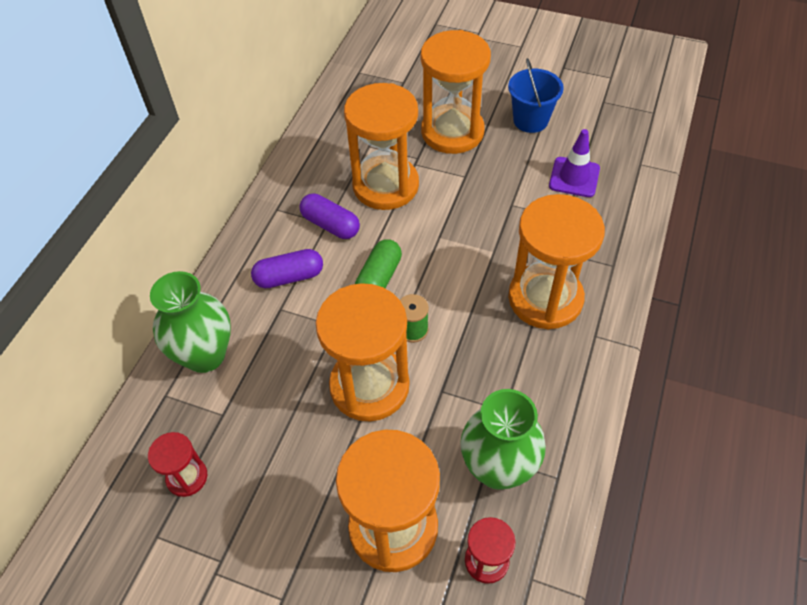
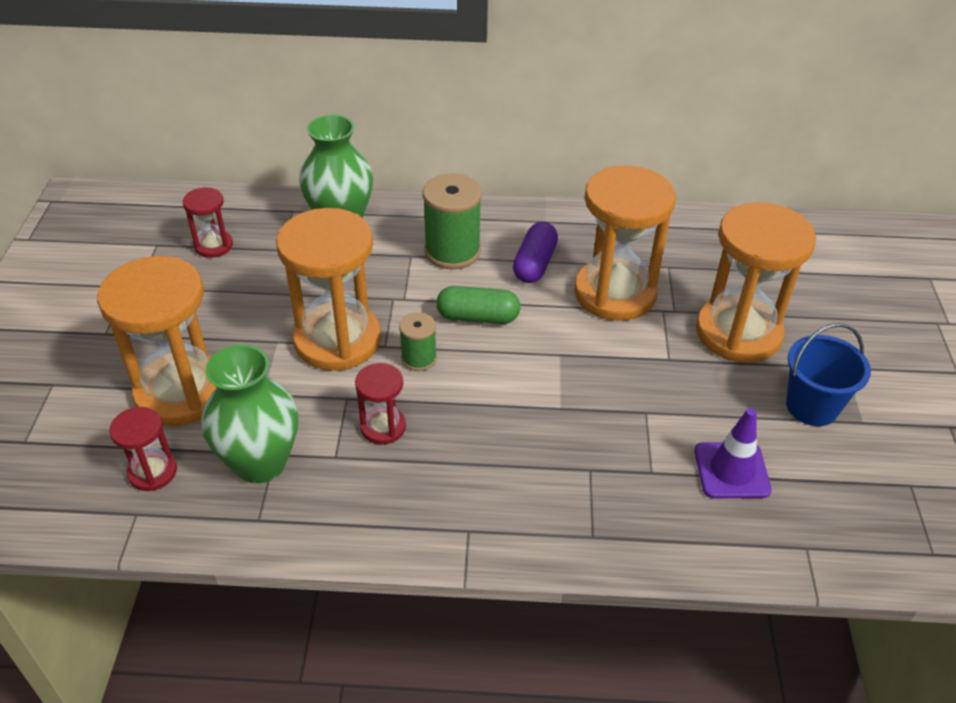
camera: 70 degrees right, 10 degrees down
(289, 277) = (452, 251): purple capsule -> green spool
(481, 370) = (383, 427): none -> red hourglass
(545, 298) = (507, 470): orange hourglass -> none

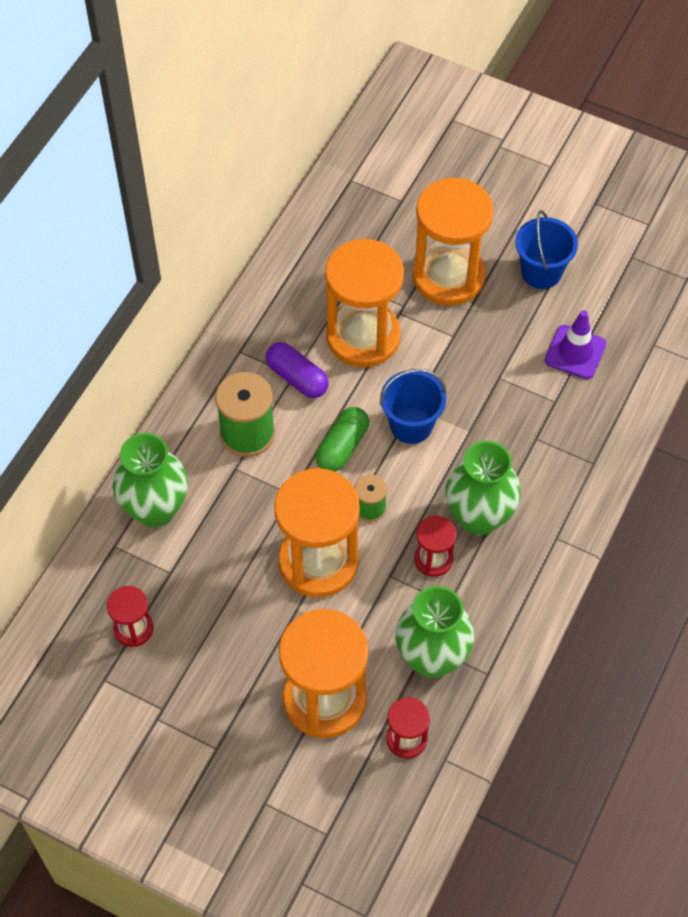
camera: 65 degrees left, 15 degrees up
(457, 449) = (479, 517): none -> green vase
(536, 359) = (411, 425): none -> blue bucket

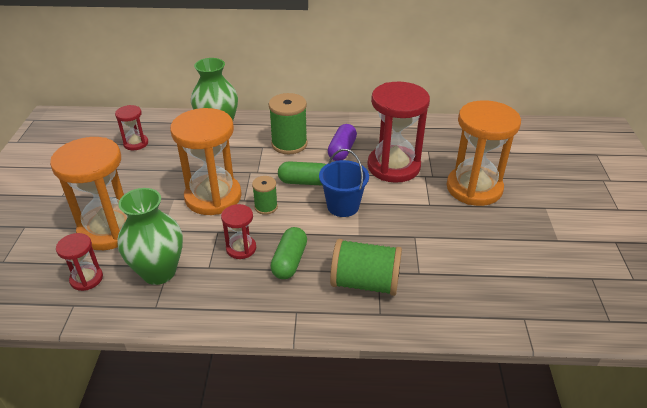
camera: 65 degrees right, 20 degrees down
(363, 336) = (393, 166): orange hourglass -> red hourglass
(479, 517) = (289, 261): green vase -> green capsule
(541, 272) = (524, 231): blue bucket -> none
(546, 457) = (365, 283): none -> green spool
(575, 352) = (472, 271): purple traffic cone -> none

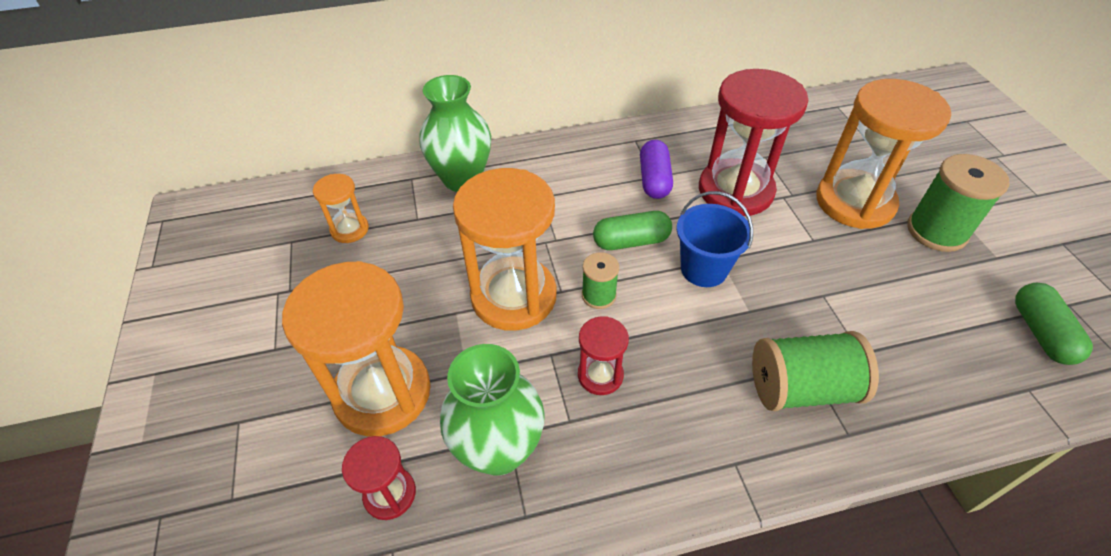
camera: 15 degrees left, 10 degrees up
(136, 143) = (349, 229): red hourglass -> orange hourglass
(289, 144) = (577, 184): green spool -> green spool (936, 231)
(289, 261) = (680, 379): green capsule -> green capsule (1041, 333)

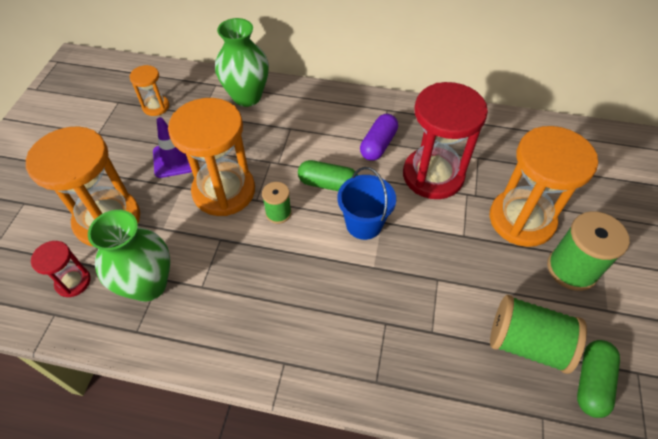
camera: 25 degrees right, 5 degrees up
(422, 283) = (175, 159): none -> purple traffic cone
(600, 375) = (241, 266): red hourglass -> none
(801, 388) = (368, 336): green spool -> green spool (527, 343)

